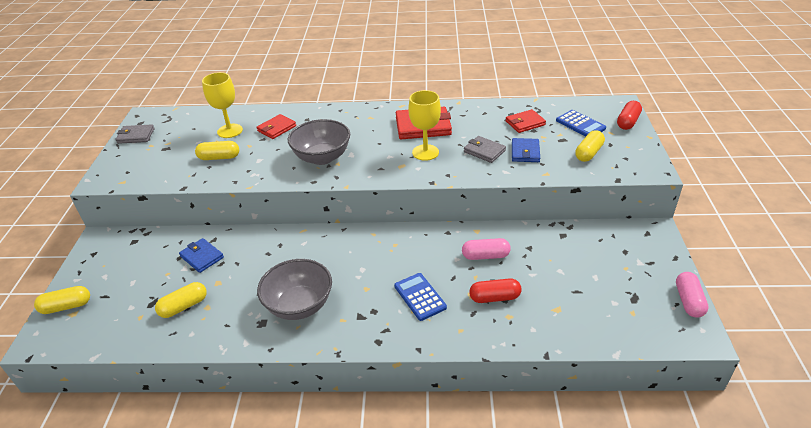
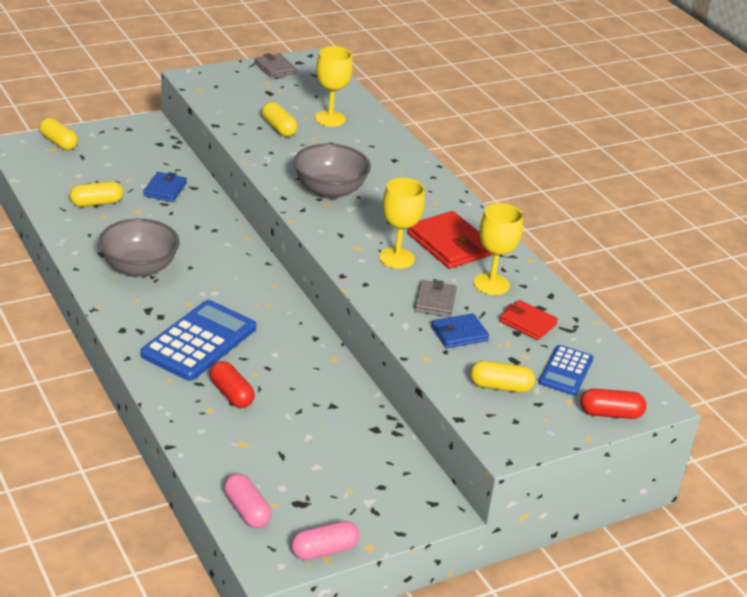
camera: 55 degrees right, 5 degrees down
(184, 306) = (96, 203): yellow capsule -> yellow capsule turned 45 degrees counterclockwise
(276, 128) = (359, 146): red wallet -> none
(420, 297) = (199, 341): blue calculator -> blue calculator, size x1.75
(477, 124) = (491, 284): none -> yellow goblet
(485, 256) = (294, 374): pink capsule -> pink capsule (246, 510)

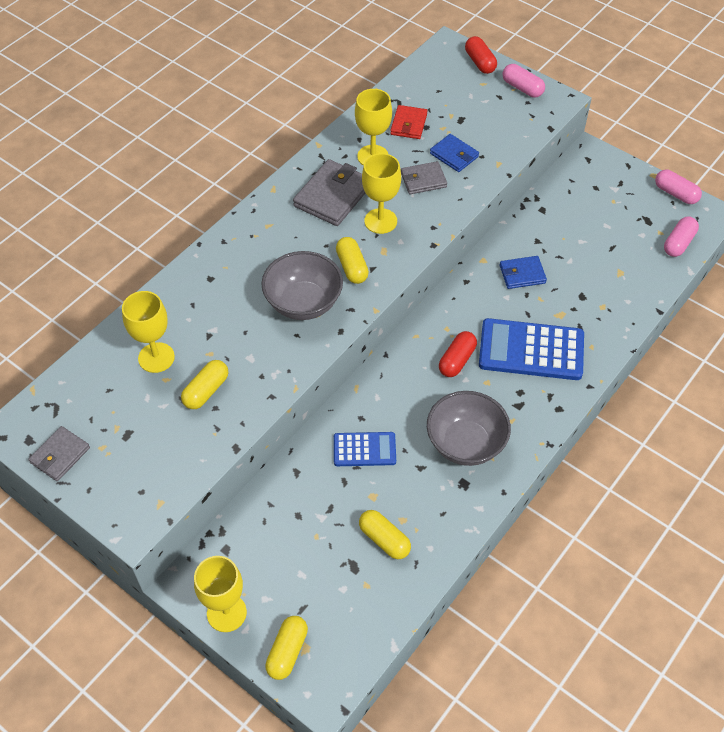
camera: 110 degrees left, 20 degrees up
(111, 131) = (226, 613): none -> yellow goblet
(165, 189) = (317, 494): blue wallet -> blue wallet (522, 274)
(231, 394) = (575, 302): red capsule -> red capsule (457, 360)
(450, 244) = (333, 196): red wallet -> grey wallet
(500, 387) = (498, 118): yellow capsule -> yellow capsule (352, 267)
(543, 427) = (522, 88): none -> pink capsule
(565, 371) = (451, 92): blue calculator -> blue calculator (364, 450)

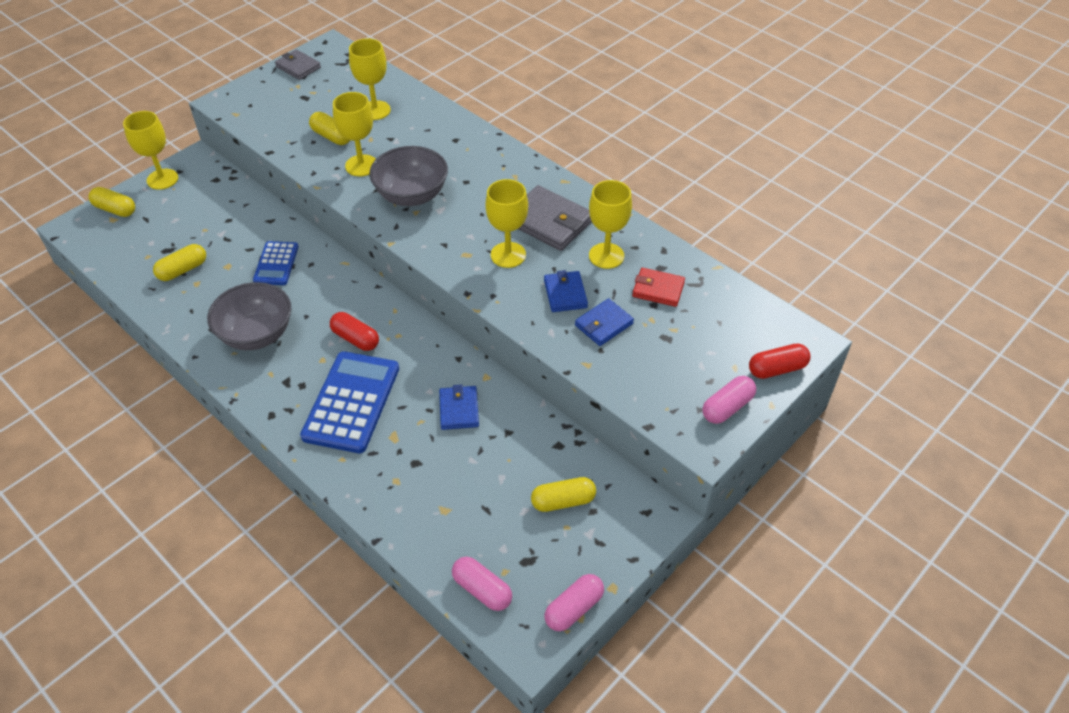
camera: 95 degrees right, 5 degrees down
(257, 354) = (361, 165): none -> yellow goblet
(352, 267) = (449, 230): yellow capsule -> yellow capsule (563, 501)
(423, 180) = (565, 294): grey wallet -> blue wallet

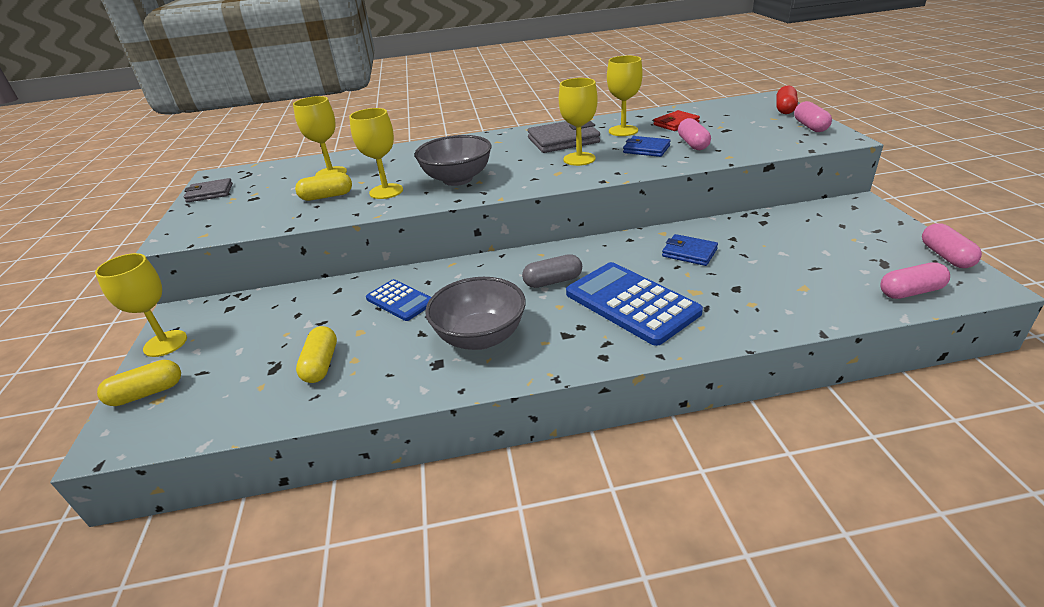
camera: 50 degrees left, 15 degrees down
(355, 339) = (553, 281): red capsule -> grey capsule
(563, 501) = (825, 234): yellow capsule -> none
(604, 324) = (693, 144): blue wallet -> pink capsule

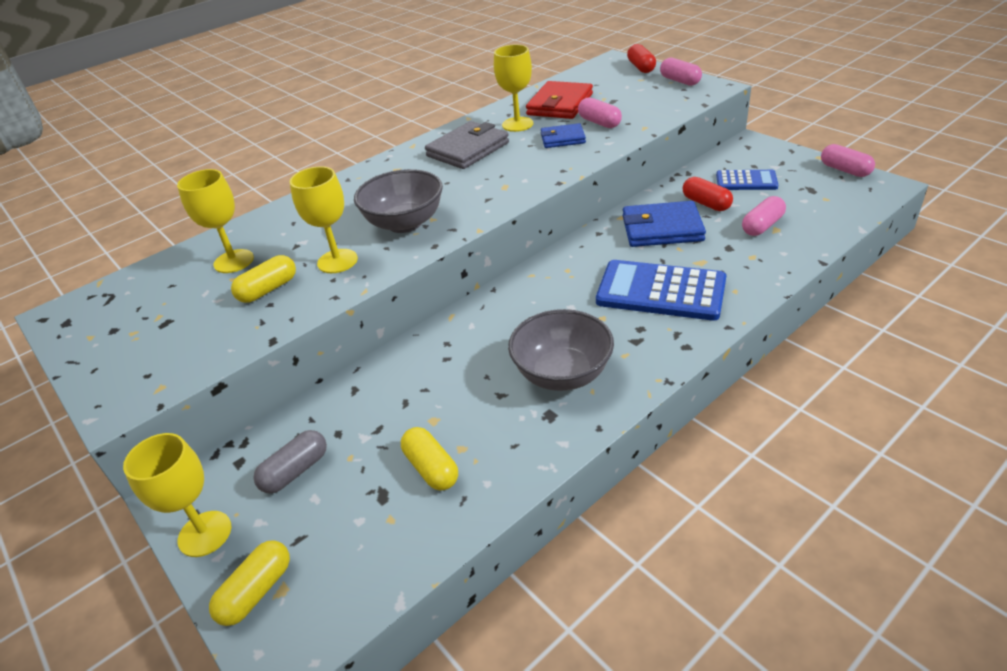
camera: 30 degrees left, 5 degrees up
(210, 193) = (86, 337): grey wallet -> none
(400, 301) = (440, 373): blue calculator -> blue calculator (746, 181)
(553, 281) = (571, 297): grey capsule -> grey capsule (295, 471)
(579, 159) = (509, 166): yellow goblet -> none
(676, 123) = (560, 104): red wallet -> red wallet, size x1.64
(689, 253) = (662, 229): blue wallet -> blue wallet, size x1.64
(755, 244) = (706, 203): none -> red capsule
(910, 292) = (848, 207): pink capsule -> pink capsule (762, 226)

